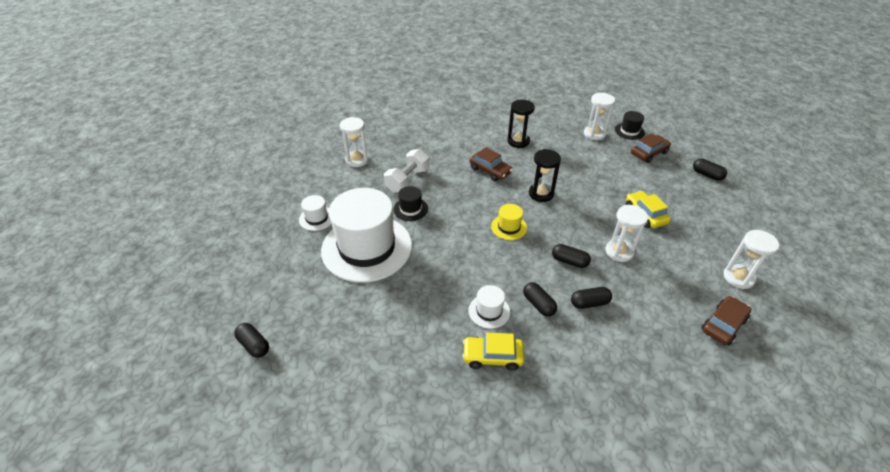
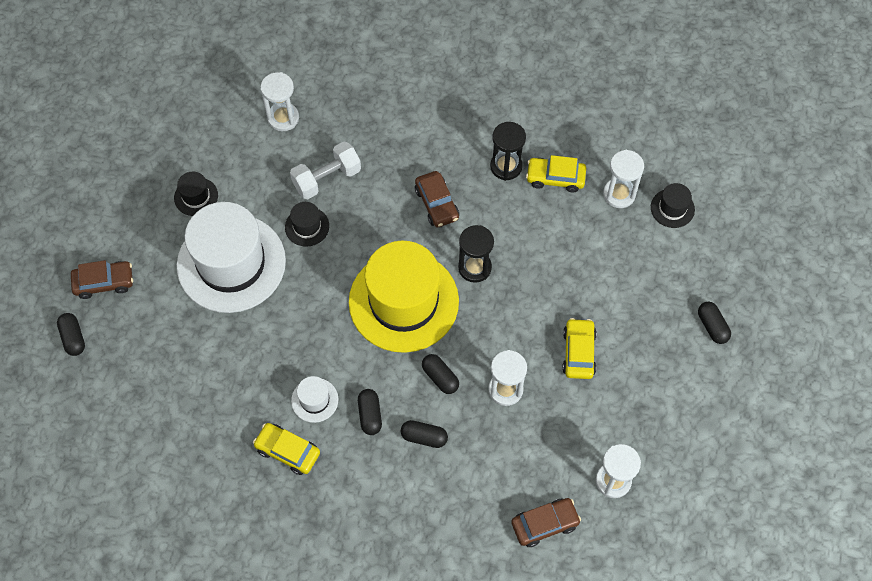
camera: 25 degrees right, 20 degrees up
(317, 218) = (196, 196): white hat -> black hat
(509, 227) = (403, 301): yellow hat -> yellow hat, size x2.42
(551, 138) = (555, 178): none -> yellow car
(649, 153) = (666, 258): brown car -> brown car (104, 282)

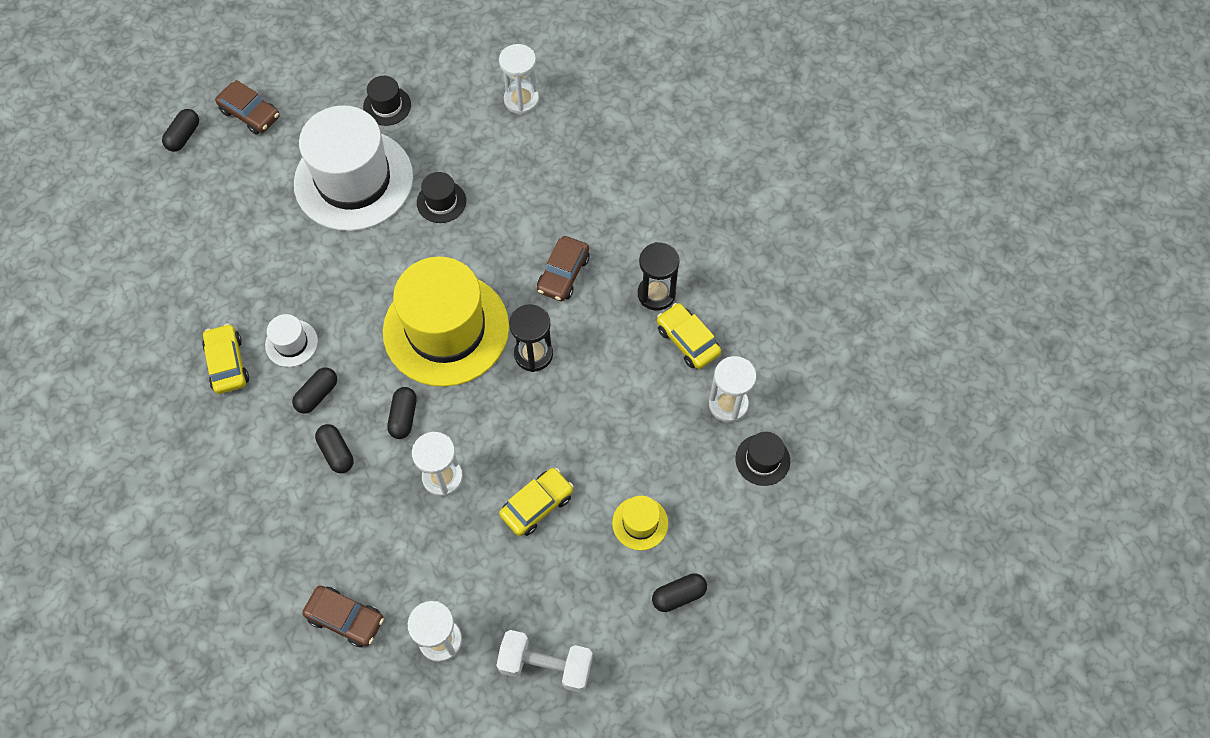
camera: 45 degrees right, 0 degrees up
(327, 178) = (500, 177): white dumbbell -> white dumbbell (546, 665)
(647, 307) = (640, 523): none -> yellow hat
(712, 326) = (678, 595): black capsule -> black capsule turned 45 degrees clockwise

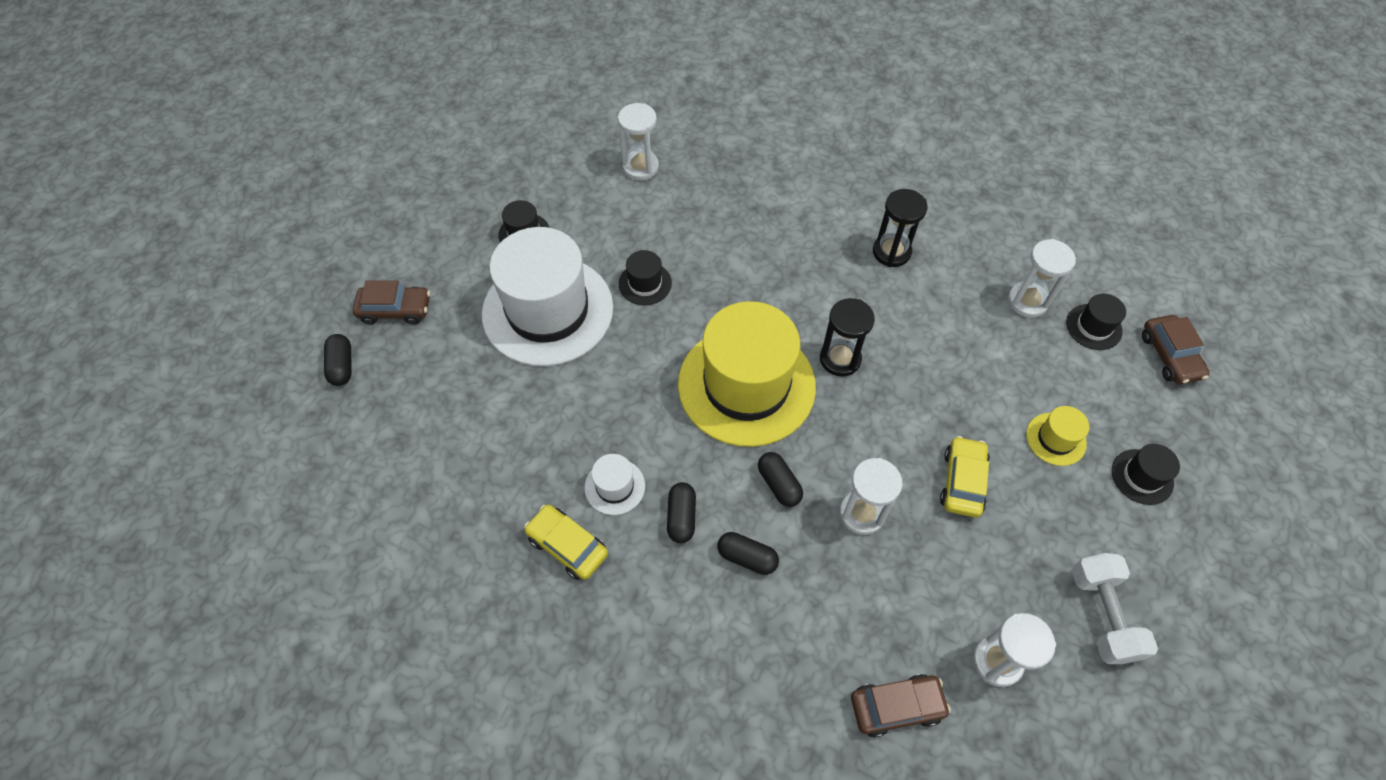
camera: 35 degrees left, 5 degrees down
(546, 665) = (1102, 615): white dumbbell -> white dumbbell turned 75 degrees counterclockwise
(563, 274) = (803, 280): brown car -> brown car (1170, 356)
(678, 595) = (1142, 476): black capsule -> black hat
(687, 341) = (950, 272): yellow car -> none

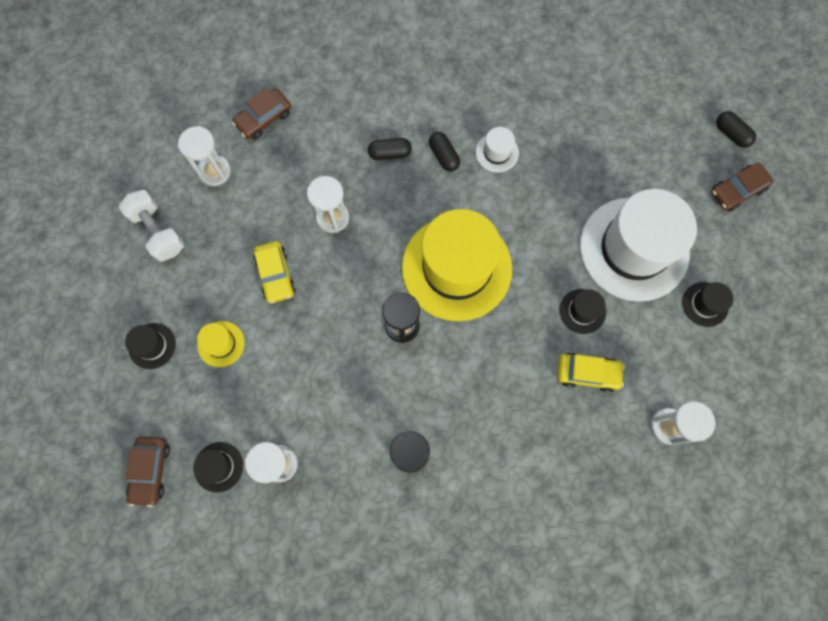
camera: 150 degrees right, 15 degrees up
(567, 546) = (499, 105): yellow car -> yellow car (587, 373)
(779, 484) = (395, 209): black capsule -> none
(1170, 356) = (151, 470): brown car -> brown car turned 135 degrees counterclockwise

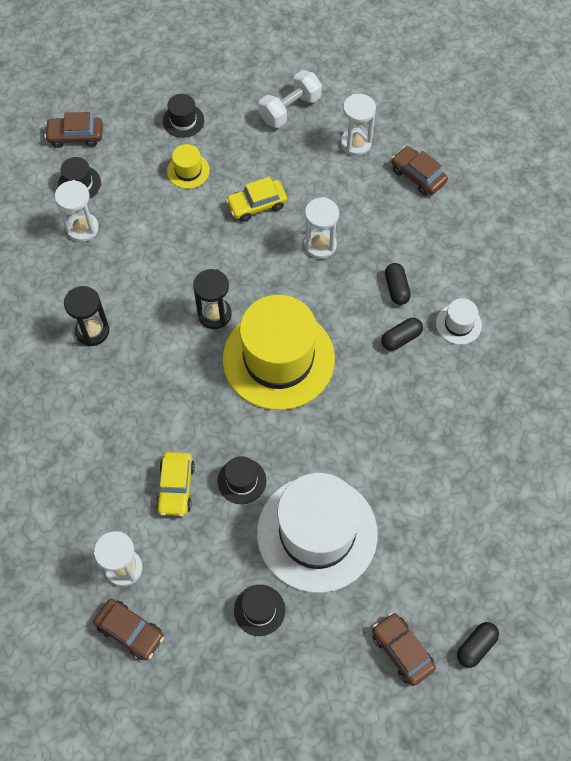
camera: 85 degrees right, 10 degrees down
(497, 152) = (412, 389): white hat -> white hat (458, 324)
(727, 421) = (130, 631): none -> brown car

